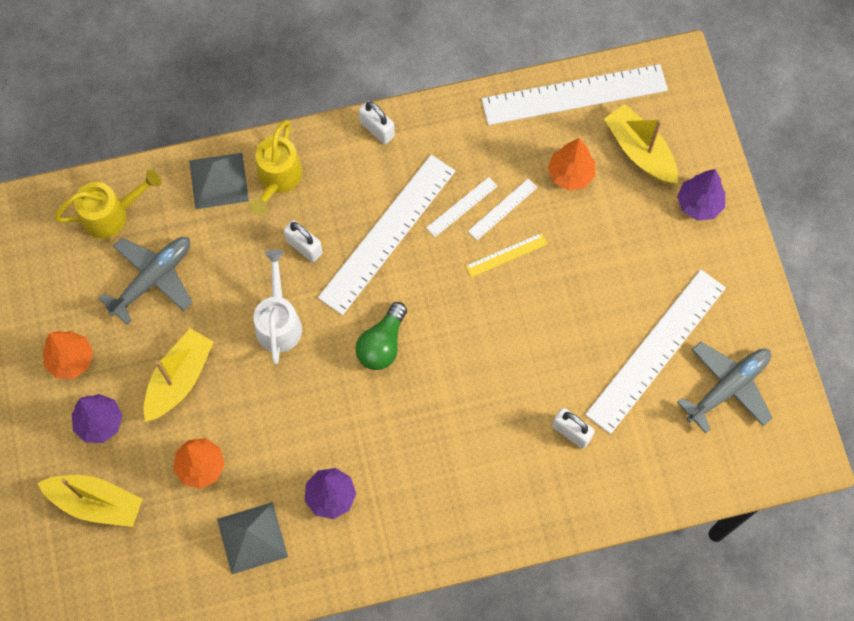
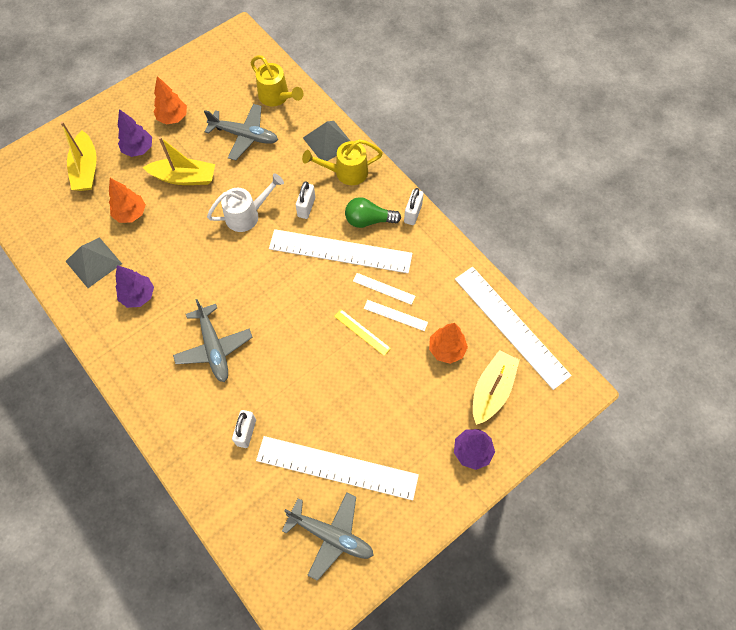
camera: 65 degrees right, 5 degrees down
(382, 344) = (259, 281): green light bulb -> green light bulb (368, 220)
(447, 430) = (214, 348): none -> grey plane

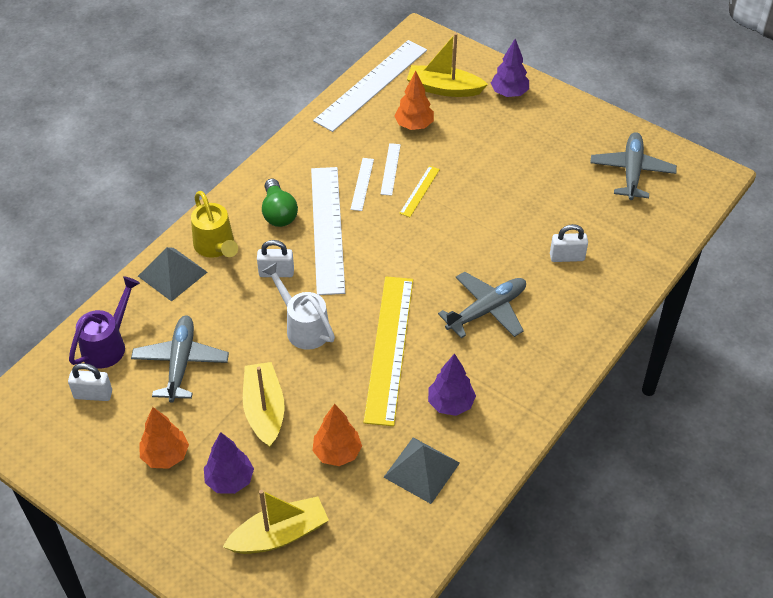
camera: 105 degrees left, 15 degrees down
(205, 267) = (389, 348): none -> yellow ruler
(276, 97) = (108, 345): yellow watering can -> purple watering can
(337, 467) = (568, 181): white ruler -> none
(413, 213) = (259, 178): white padlock -> white padlock (93, 394)

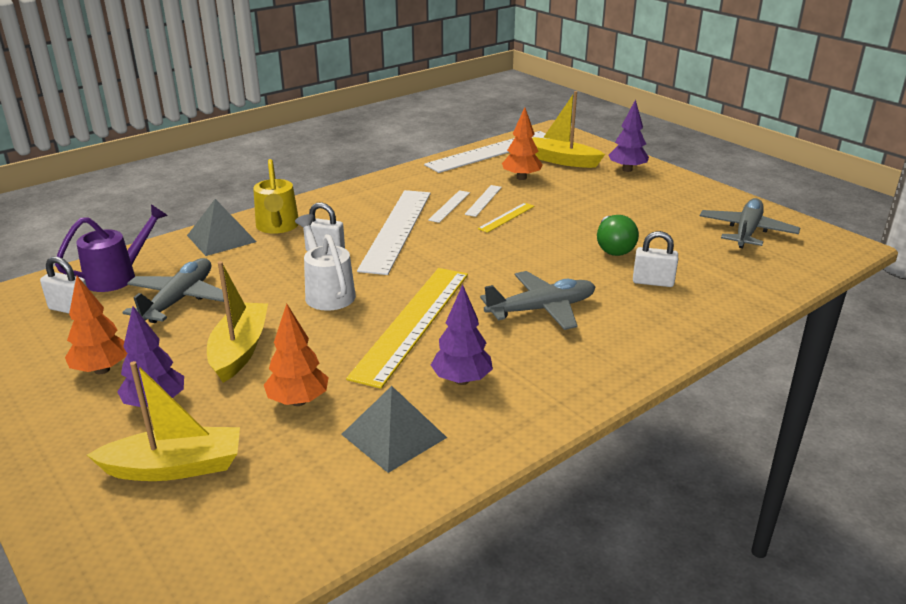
camera: 15 degrees right, 20 degrees down
(278, 213) = (354, 214): green light bulb -> green light bulb (613, 247)

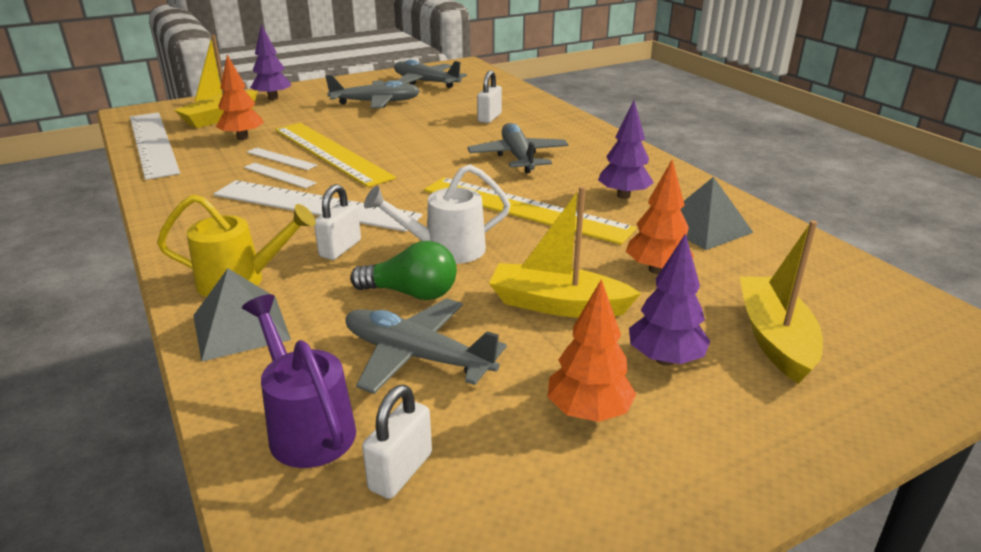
camera: 80 degrees left, 0 degrees up
(506, 217) = (331, 153): yellow ruler -> yellow ruler, size x2.26
(613, 247) = (424, 122): green light bulb -> green light bulb (411, 293)
(653, 216) = (376, 102): none -> grey plane

